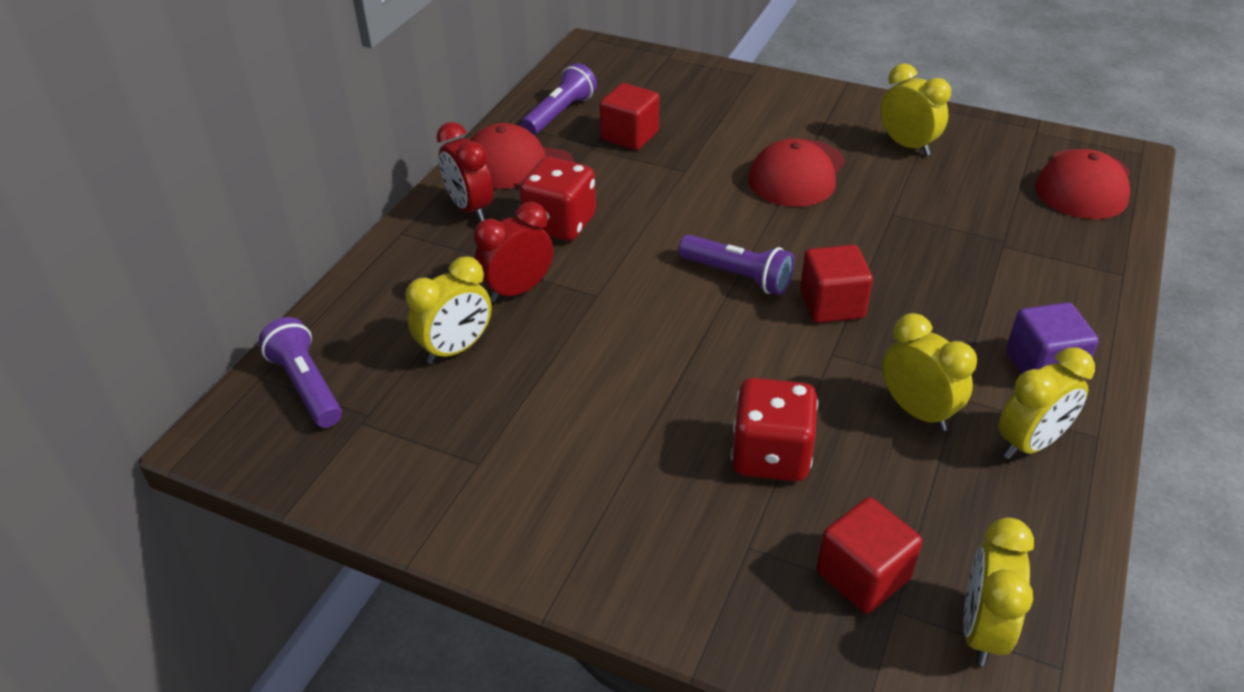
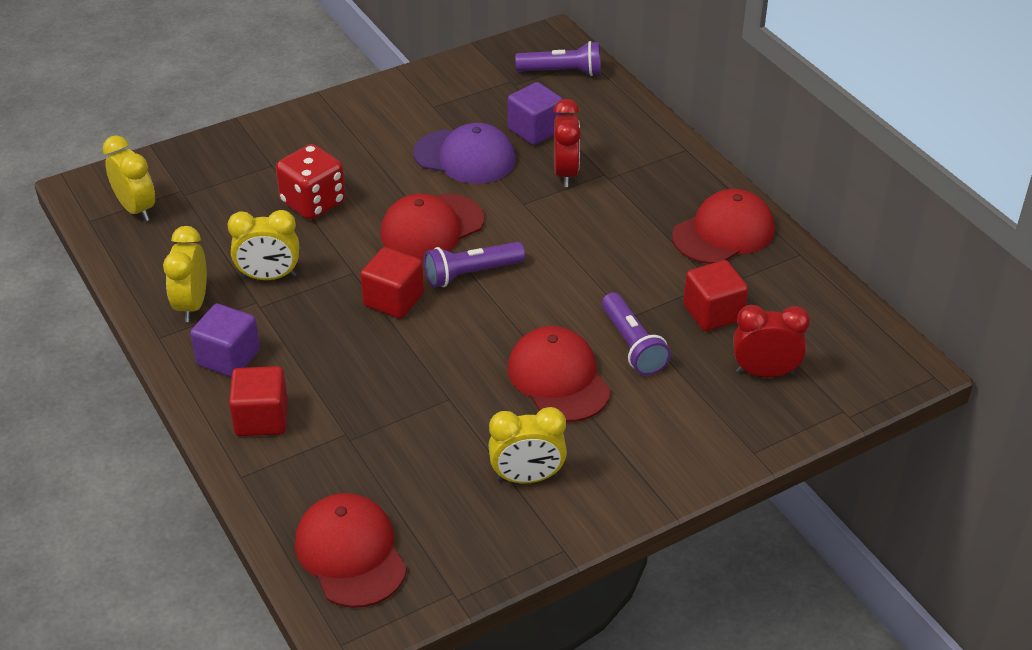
camera: 125 degrees right, 0 degrees up
(456, 349) = (535, 130): yellow clock -> purple cube
(470, 208) = (686, 189): red clock -> red clock (765, 373)
(559, 377) = (465, 157): none -> purple cap
(560, 113) = (790, 290): purple flashlight -> purple flashlight (632, 345)
(560, 224) = (622, 221): red dice -> none
(703, 337) = (431, 227): none -> red cap
(862, 575) = (209, 191): red cube -> red cube (261, 418)

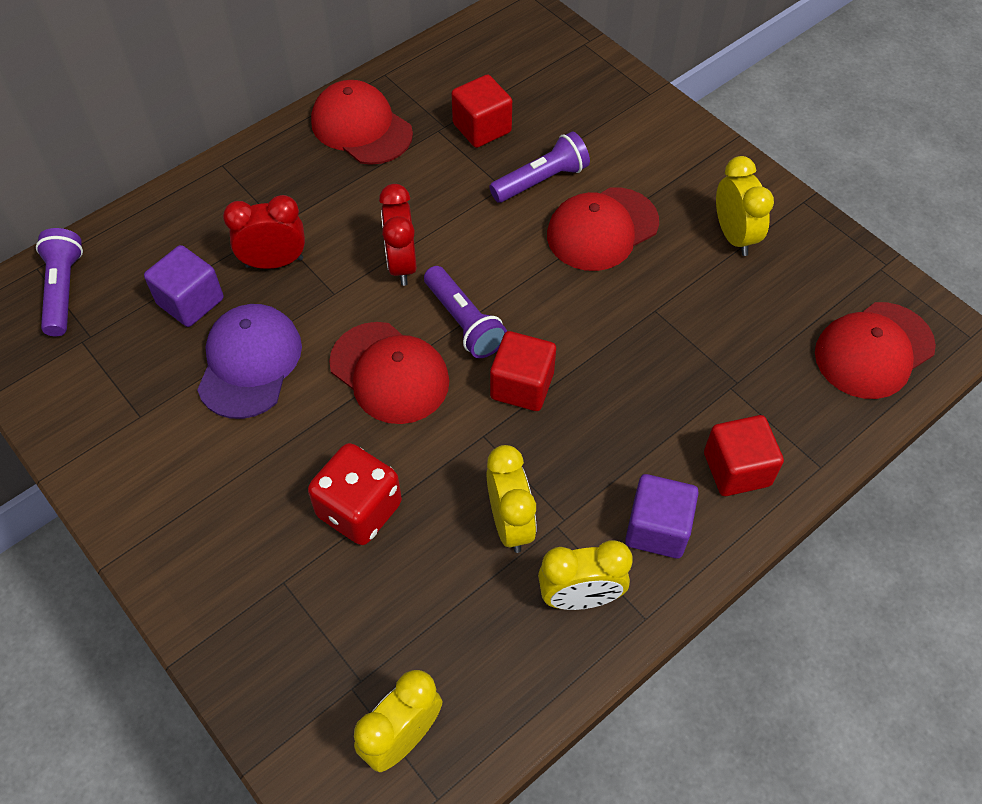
camera: 100 degrees left, 15 degrees up
(765, 373) = (553, 91): red clock -> red clock (402, 264)

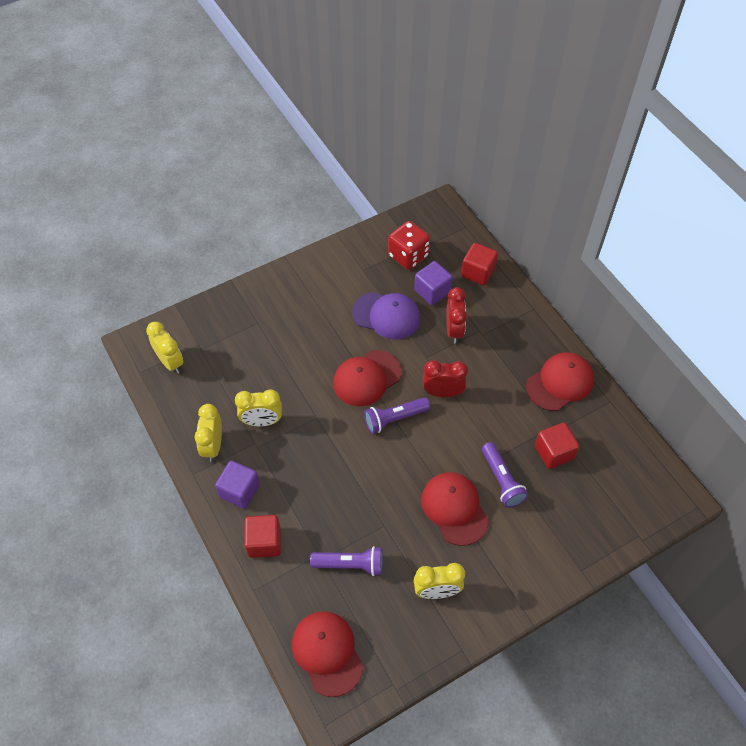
camera: 100 degrees right, 0 degrees up
(64, 290) = (449, 238): purple flashlight -> purple flashlight (350, 565)
(359, 510) = (287, 356): red dice -> red dice (408, 256)
(522, 386) = (344, 441): red cube -> red cube (478, 272)

